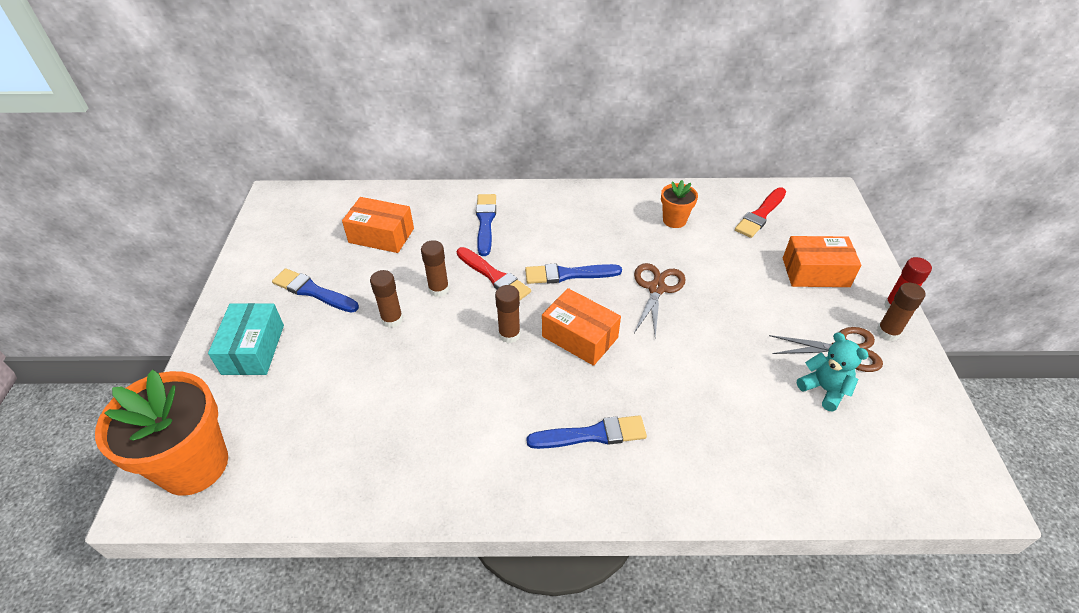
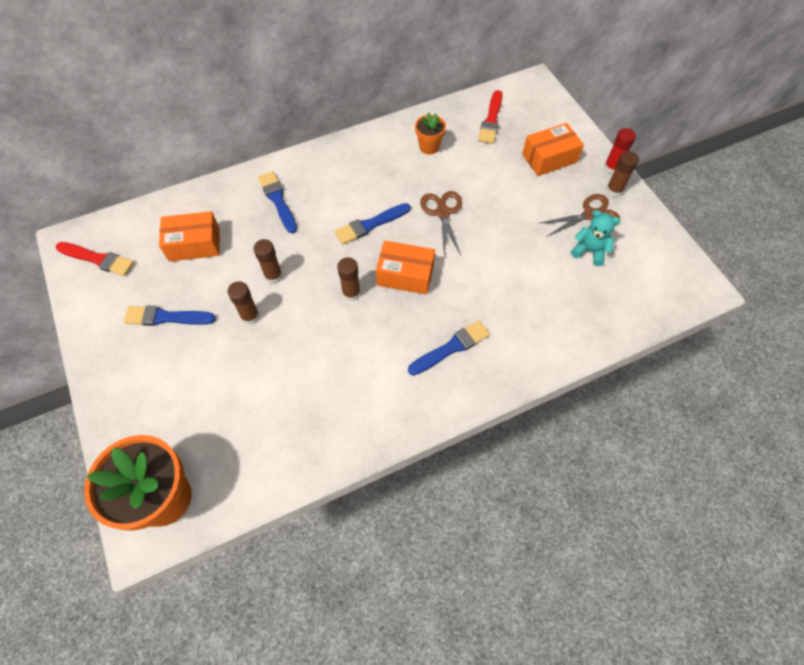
camera: 25 degrees left, 15 degrees up
(253, 349) = (147, 387): turquoise box -> none
(494, 276) = (312, 248): red brush -> red brush (98, 259)

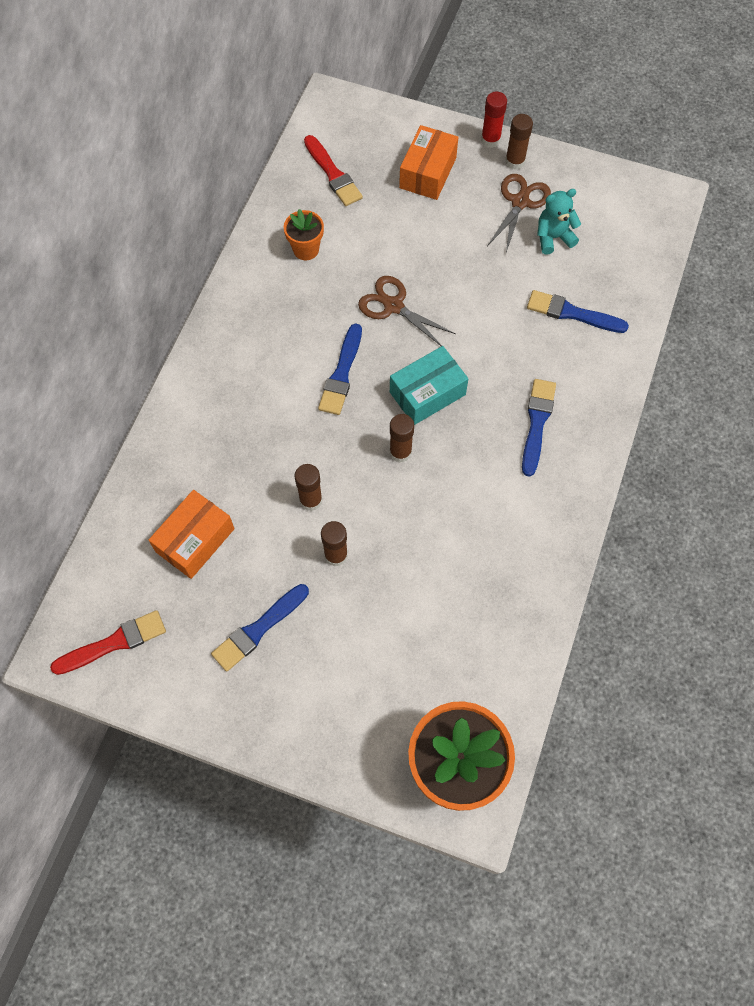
camera: 45 degrees left, 5 degrees up
(278, 200) = (223, 426): blue brush -> blue brush (572, 313)
(405, 275) = (427, 393): orange box -> turquoise box

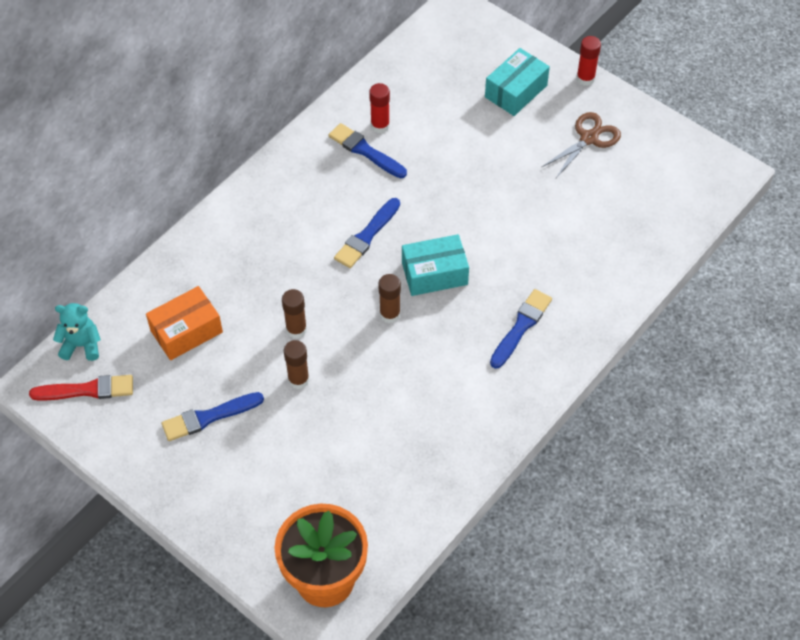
camera: 20 degrees right, 10 degrees down
(306, 249) = (380, 125): orange flower pot -> red glue stick
(333, 174) = (431, 70): red brush -> none
(393, 306) = (436, 193): brown scissors -> none
(427, 173) = (516, 91): orange box -> turquoise box
(515, 161) = (599, 103): brown glue stick -> none
(553, 237) = (606, 176): turquoise teddy bear -> turquoise teddy bear (81, 345)
(572, 313) = (594, 245): blue brush -> blue brush (365, 151)

